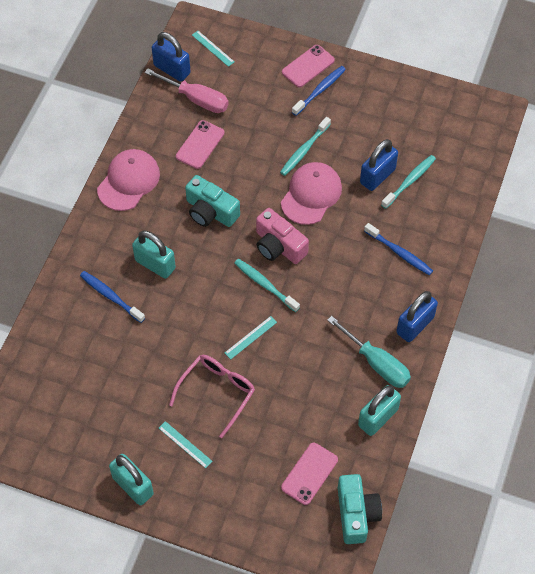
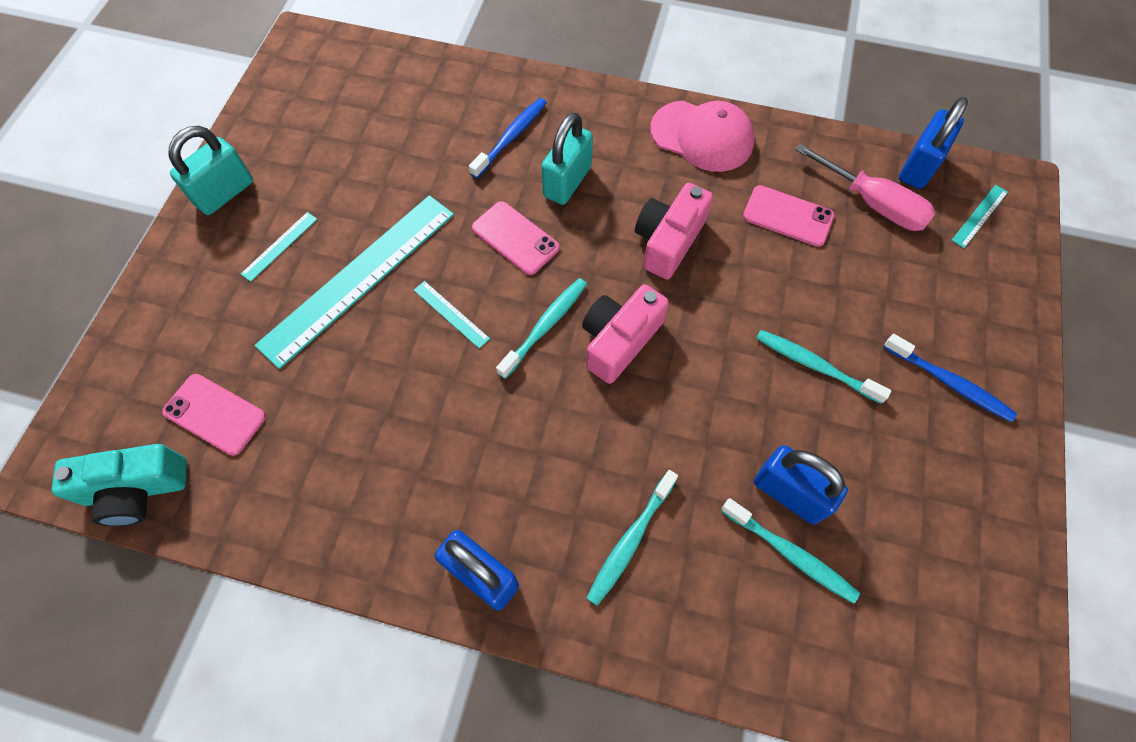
camera: 85 degrees right, 5 degrees up
(196, 99) = (872, 203): pink screwdriver -> pink screwdriver turned 75 degrees counterclockwise
(210, 211) = (668, 241): turquoise camera -> pink camera
(217, 392) = (359, 278): pink glasses -> turquoise ruler
(308, 66) = (995, 360): pink phone -> pink phone (515, 238)
(311, 194) = (727, 383): pink cap -> none
(376, 363) = (405, 509): turquoise screwdriver -> none
(378, 417) = (303, 516): turquoise padlock -> none
(399, 253) = (630, 540): blue toothbrush -> turquoise toothbrush

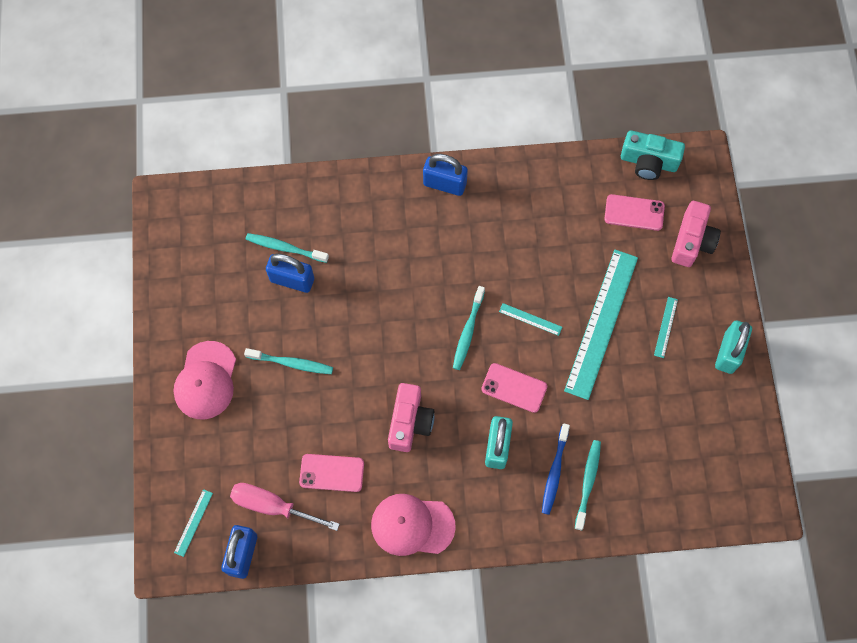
camera: 160 degrees right, 5 degrees up
(137, 489) = (648, 162): turquoise camera -> turquoise camera turned 135 degrees counterclockwise
(619, 340) = (418, 338): pink camera -> pink camera (692, 241)
(630, 540) = (373, 226): turquoise toothbrush -> turquoise toothbrush (587, 483)
(949, 382) = (206, 380): blue toothbrush -> pink cap

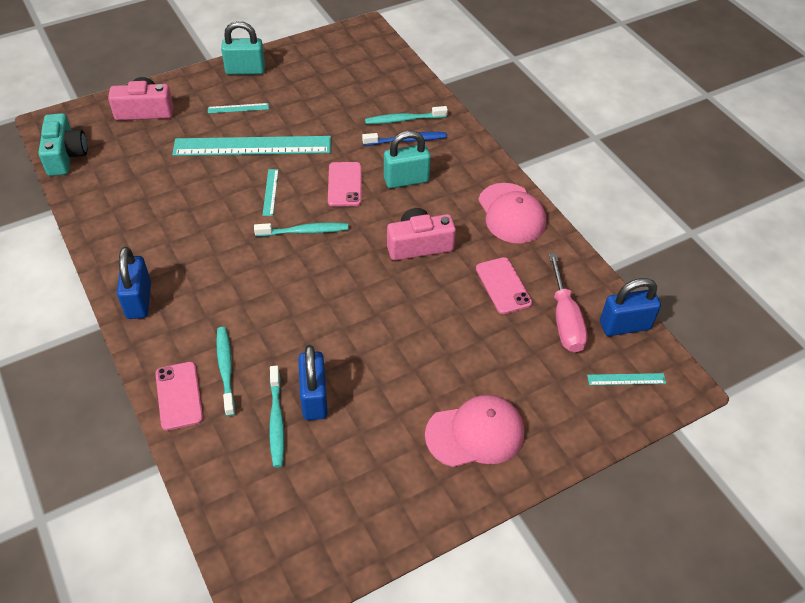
camera: 115 degrees left, 20 degrees down
(291, 363) = (412, 360): turquoise toothbrush -> turquoise toothbrush (226, 369)
(634, 213) = (127, 152): pink phone -> pink phone (179, 396)

